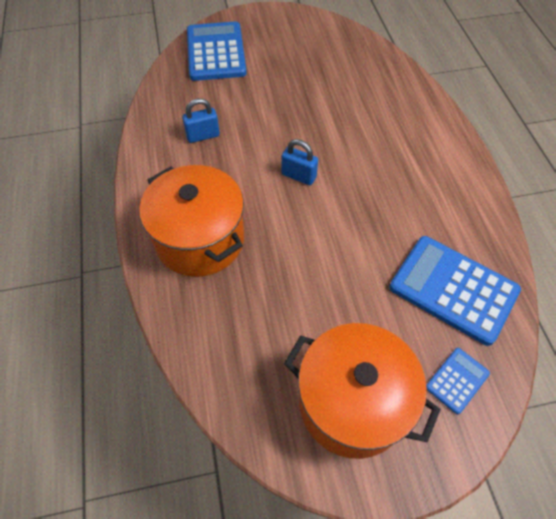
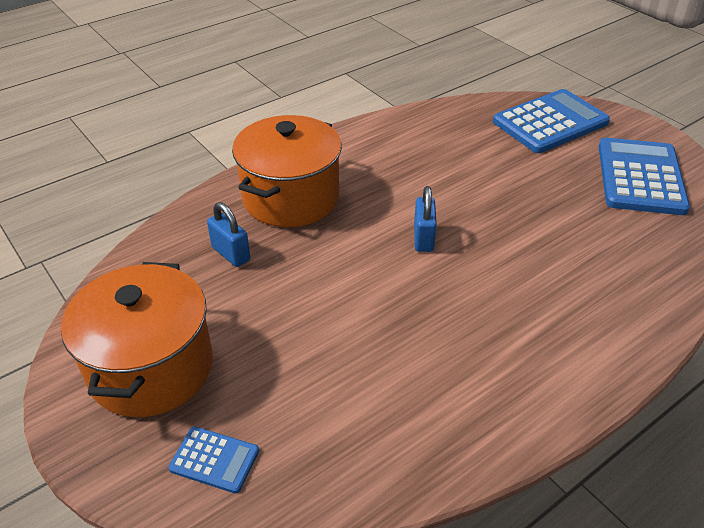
camera: 65 degrees right, 15 degrees down
(203, 136) = (422, 155): blue padlock -> blue padlock (231, 254)
(453, 289) = (346, 426): blue calculator -> blue calculator (640, 177)

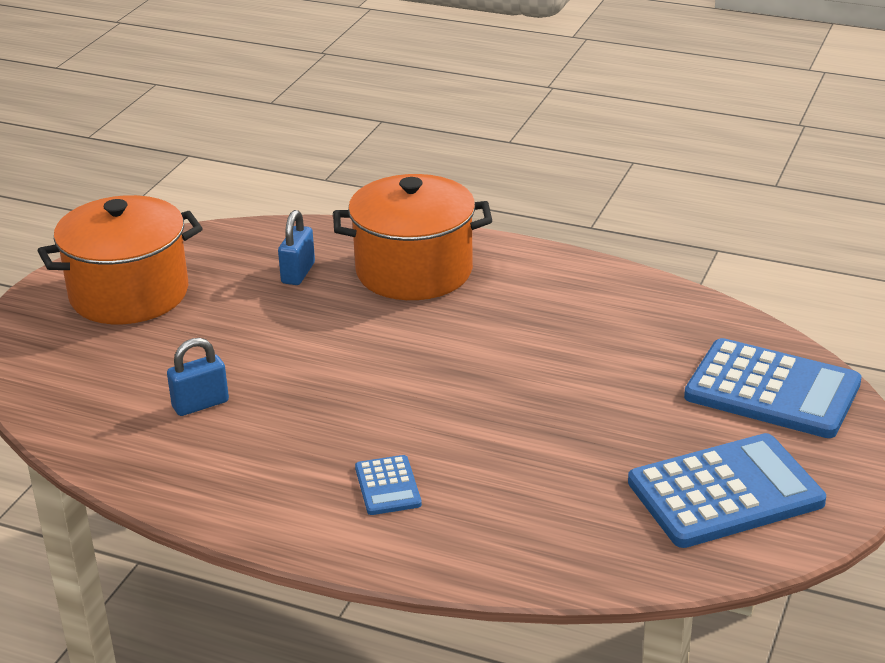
camera: 60 degrees right, 10 degrees down
(214, 460) = (59, 361): blue calculator -> blue calculator (387, 486)
(423, 238) = (429, 369): blue padlock -> blue padlock (200, 404)

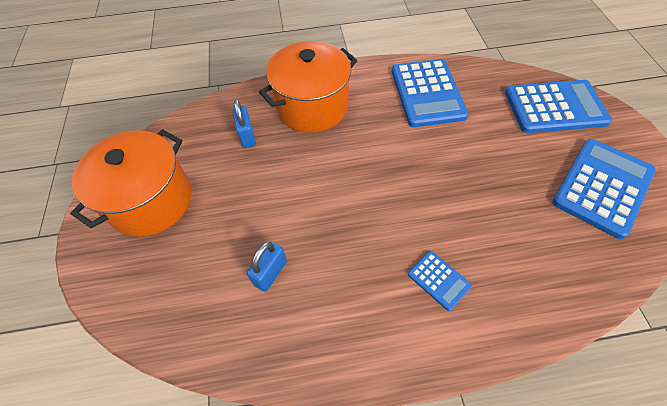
camera: 30 degrees left, 25 degrees up
(594, 310) = (427, 93): none -> blue calculator

